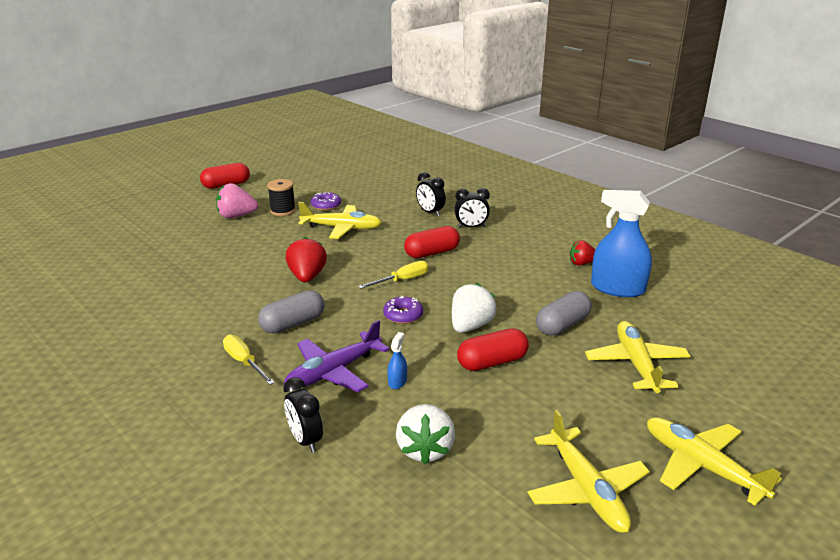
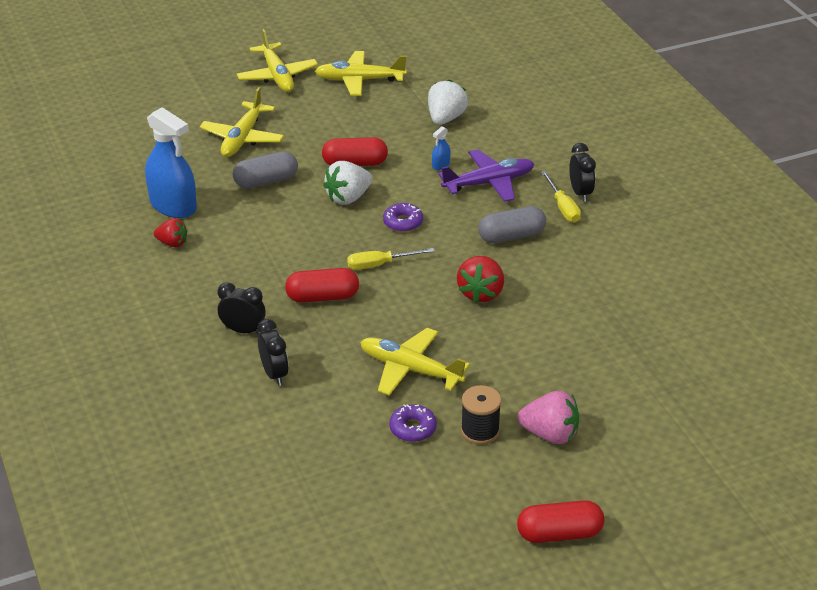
camera: 160 degrees left, 10 degrees up
(305, 440) = (525, 140): black clock -> black clock (580, 193)
(586, 489) = (360, 80): yellow plane -> yellow plane turned 90 degrees counterclockwise

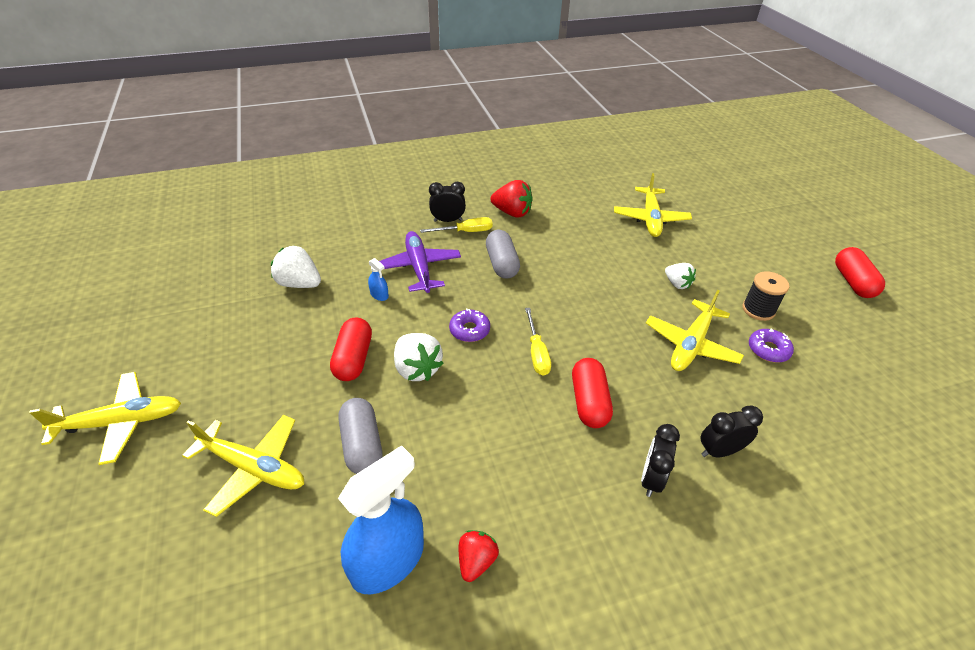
camera: 85 degrees left, 5 degrees up
(360, 80) = (185, 342): yellow plane -> yellow plane (650, 218)
(481, 293) = (581, 290): red strawberry -> red strawberry (512, 213)
(511, 368) = (677, 284): none -> white strawberry
(550, 434) = (750, 273): pink strawberry -> none

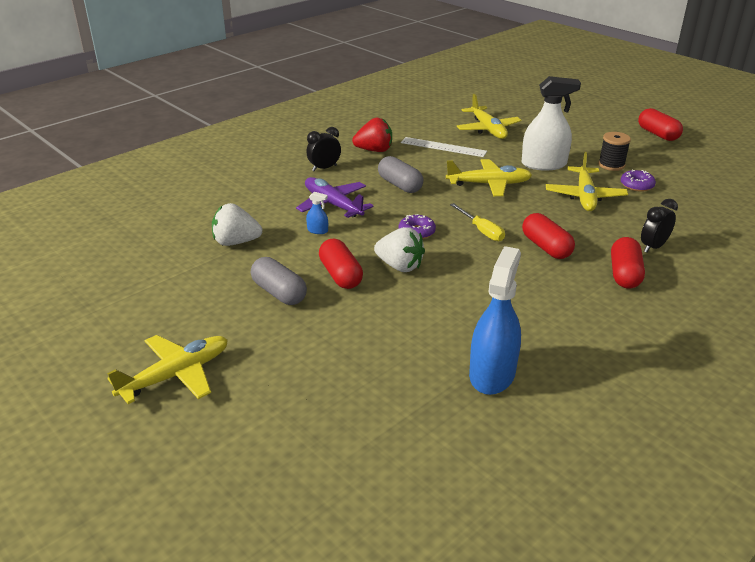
camera: 25 degrees left, 10 degrees down
(253, 468) = (330, 362): yellow plane -> yellow plane (488, 184)
(362, 445) = (404, 321): grey capsule -> grey capsule (279, 293)
(465, 232) = (348, 172): yellow screwdriver -> none
(476, 561) = (552, 352): red strawberry -> none
(584, 228) = (443, 147): none -> white ruler
(651, 479) = (624, 274): black clock -> red capsule
(677, 284) = (544, 164): white strawberry -> white spray bottle

